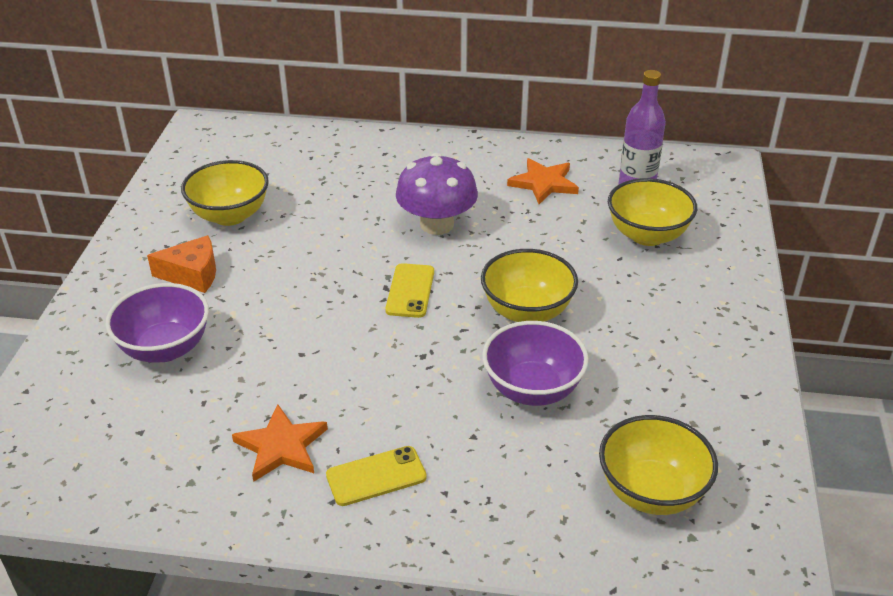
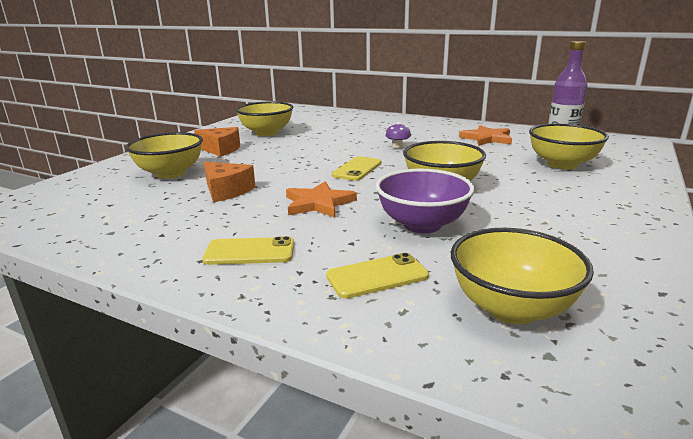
camera: 20 degrees right, 15 degrees down
(165, 348) = (170, 173): purple bowl -> yellow bowl
(272, 372) = (226, 191): none -> orange cheese
(281, 446) = (194, 225): orange star -> orange star (318, 203)
(437, 224) = (397, 146): purple mushroom -> purple mushroom, size x0.43
(522, 480) = (377, 276): none -> yellow phone

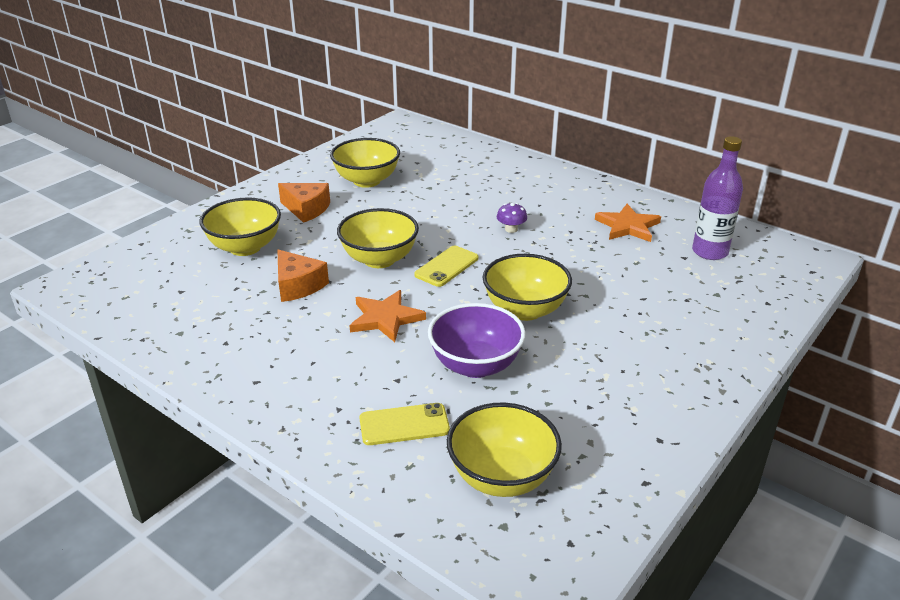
camera: 10 degrees right, 10 degrees up
(249, 252) = (301, 378): yellow phone -> none
(562, 164) = (685, 289): yellow bowl -> yellow bowl (379, 259)

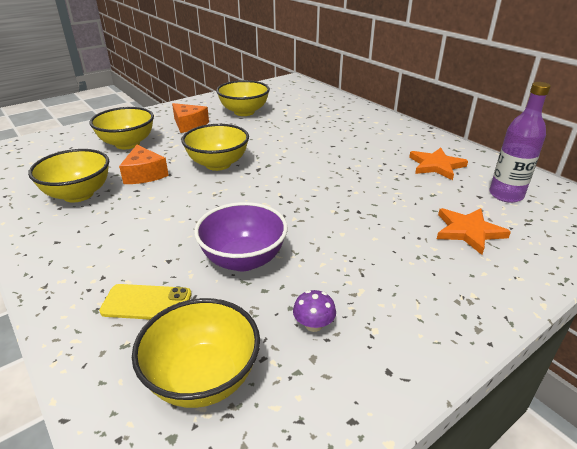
camera: 15 degrees right, 0 degrees up
(385, 318) = (193, 208): orange star -> orange star (468, 231)
(446, 266) = (267, 176): yellow phone -> none
(511, 229) = (335, 156): purple mushroom -> purple mushroom (313, 325)
(525, 310) = (313, 219): yellow bowl -> yellow bowl (78, 194)

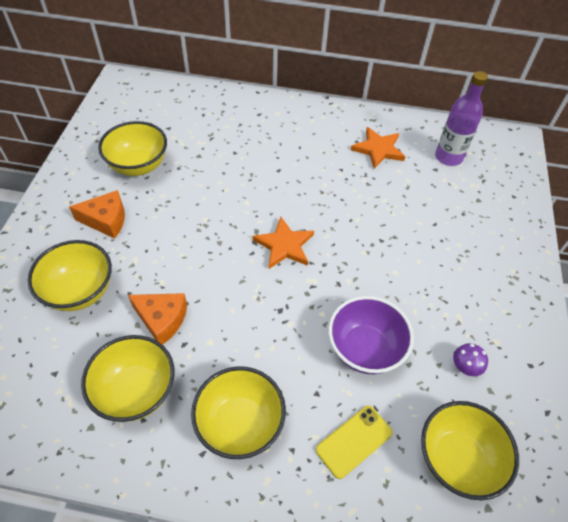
camera: 45 degrees left, 20 degrees up
(218, 164) = (212, 259): yellow bowl -> yellow bowl (240, 423)
(468, 231) = (461, 213): orange star -> orange star (284, 245)

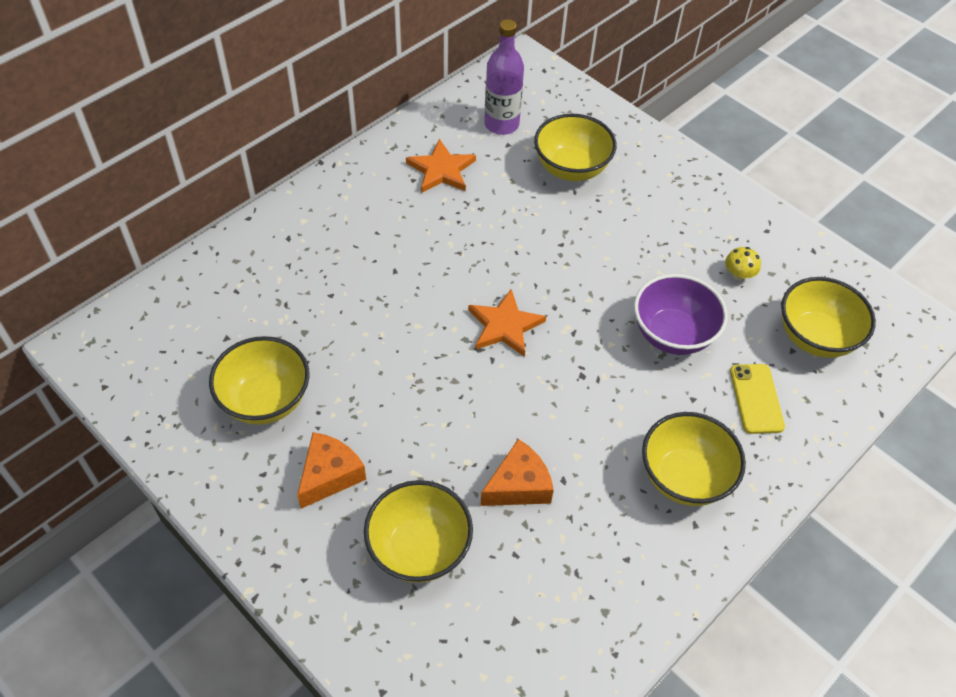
camera: 55 degrees left, 0 degrees up
(136, 391) = (590, 550): yellow bowl -> yellow bowl (571, 168)
(465, 366) = (738, 274): purple mushroom -> yellow mushroom

